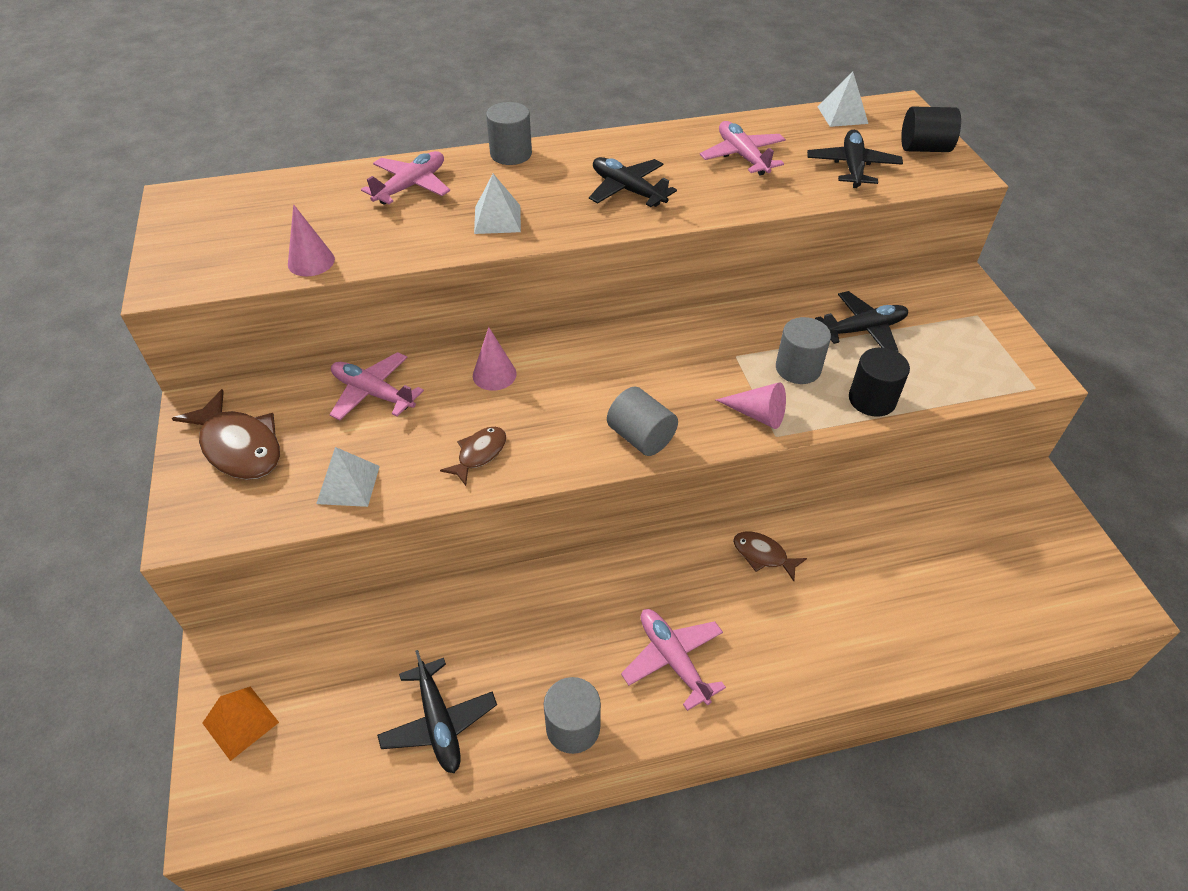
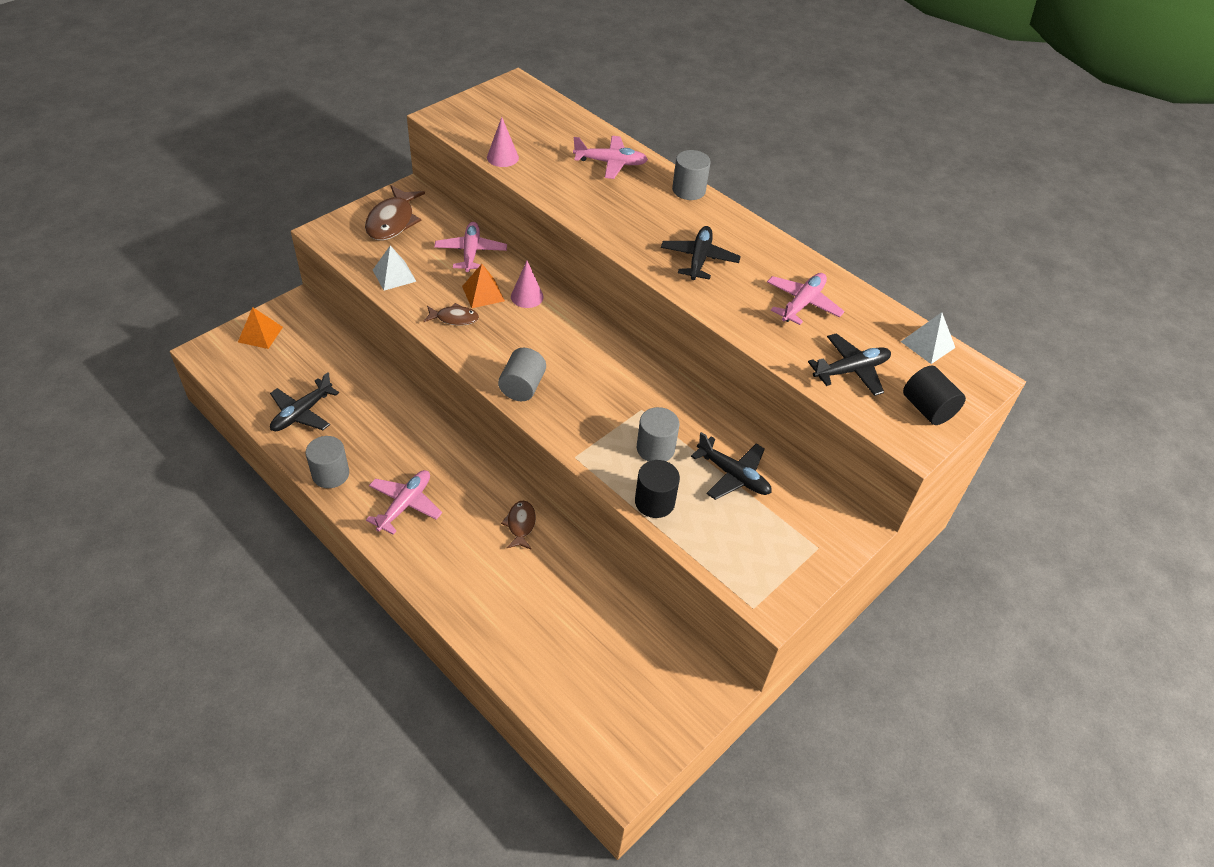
camera: 55 degrees right, 0 degrees up
(457, 410) = (483, 293): none -> orange pyramid
(497, 219) = (610, 212): white pyramid -> none
(757, 414) = (588, 440): pink cone -> none

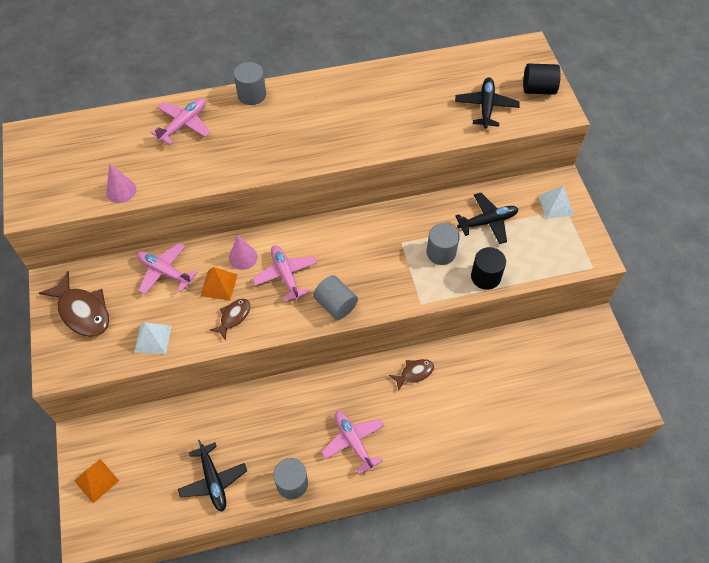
camera: 55 degrees left, 10 degrees up
(520, 525) = (414, 373): brown fish -> brown fish turned 120 degrees clockwise
(699, 259) = (330, 128): black plane -> none
(802, 304) = (411, 97): pink plane -> pink plane (285, 275)
(927, 344) = (486, 56): white pyramid -> white pyramid (556, 205)

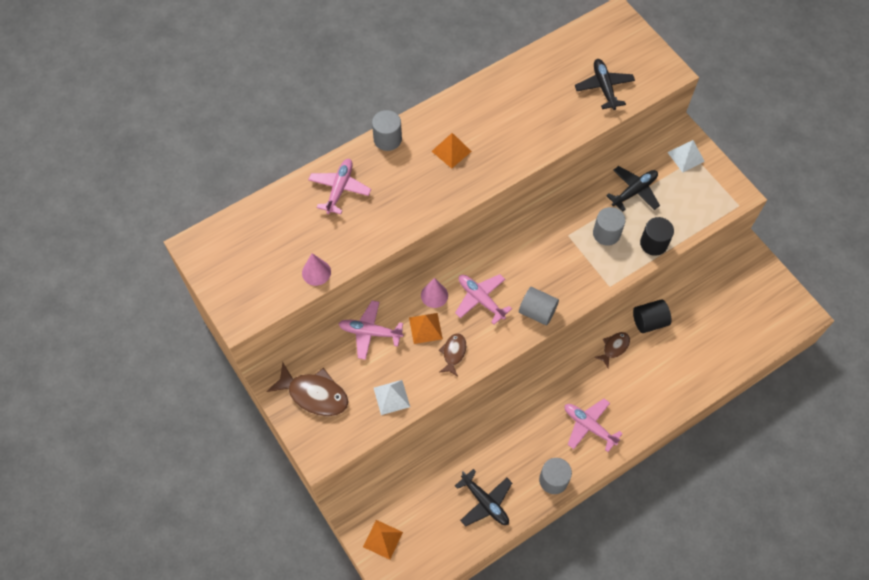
camera: 20 degrees left, 5 degrees up
(306, 121) = (451, 151): none -> orange pyramid
(538, 89) = (642, 56): black cylinder -> black cylinder (649, 321)

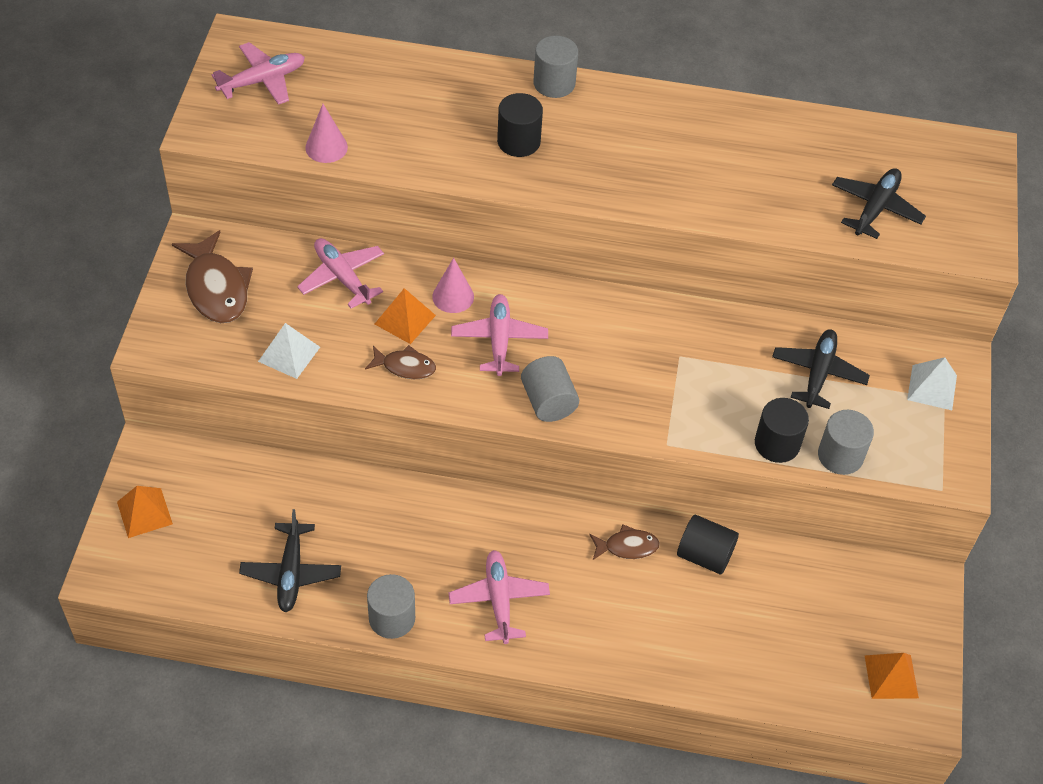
camera: 40 degrees right, 10 degrees down
(339, 189) = (445, 92): pink plane -> pink plane (262, 81)
(407, 187) = (518, 141): none -> black cylinder
(451, 151) = (611, 143): orange pyramid -> orange pyramid (891, 676)
(453, 353) = (405, 367): brown fish -> brown fish turned 45 degrees clockwise
(606, 233) = (729, 389): grey cylinder -> grey cylinder (840, 456)
(634, 191) = (818, 373): black plane -> black plane turned 75 degrees counterclockwise

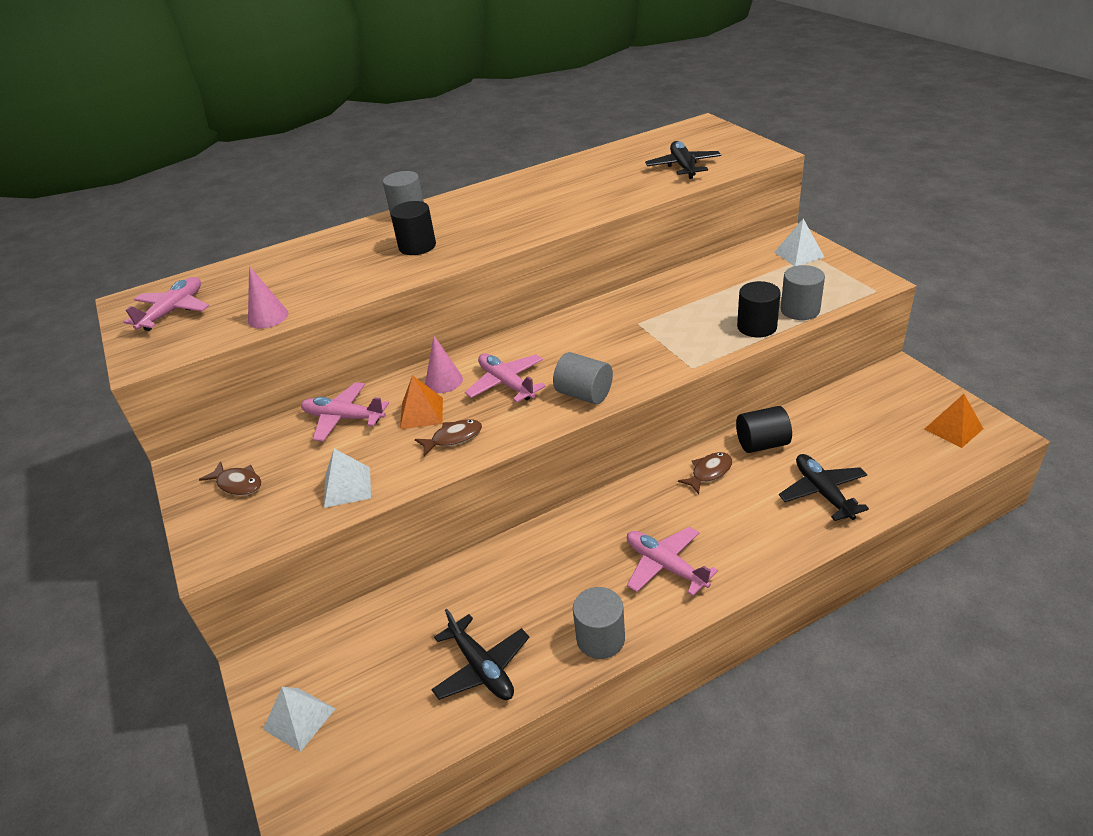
camera: 30 degrees left, 15 degrees down
(144, 512) = (299, 719): orange pyramid -> white pyramid
(216, 288) = (238, 484): brown fish -> brown fish, size x0.57
(818, 373) = (730, 284): black plane -> black plane (823, 492)

